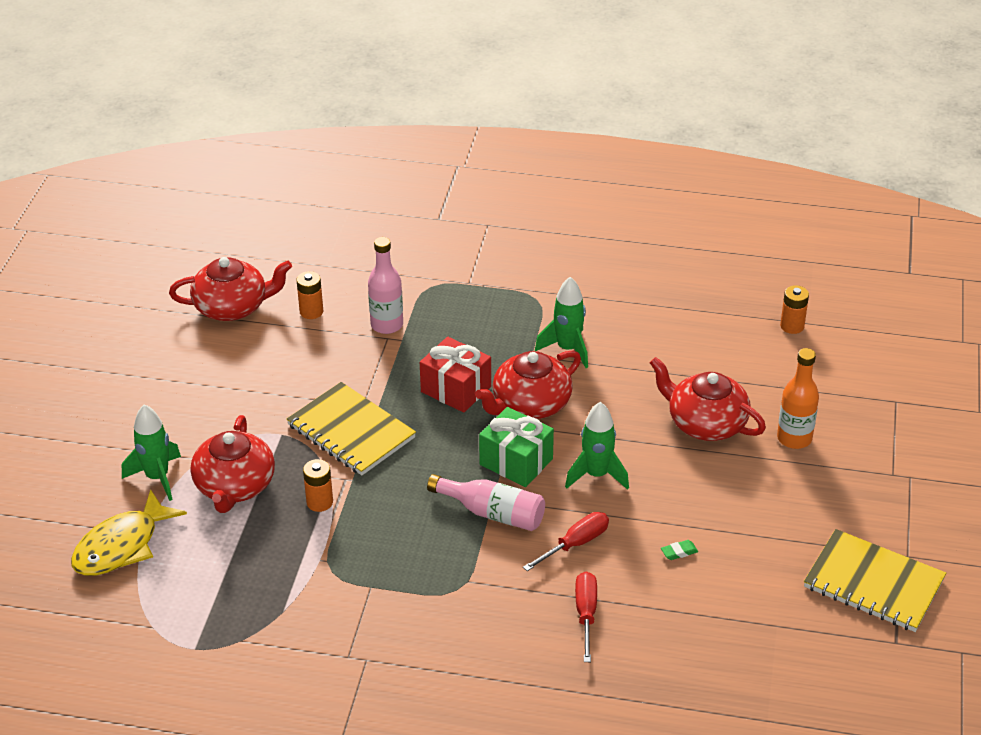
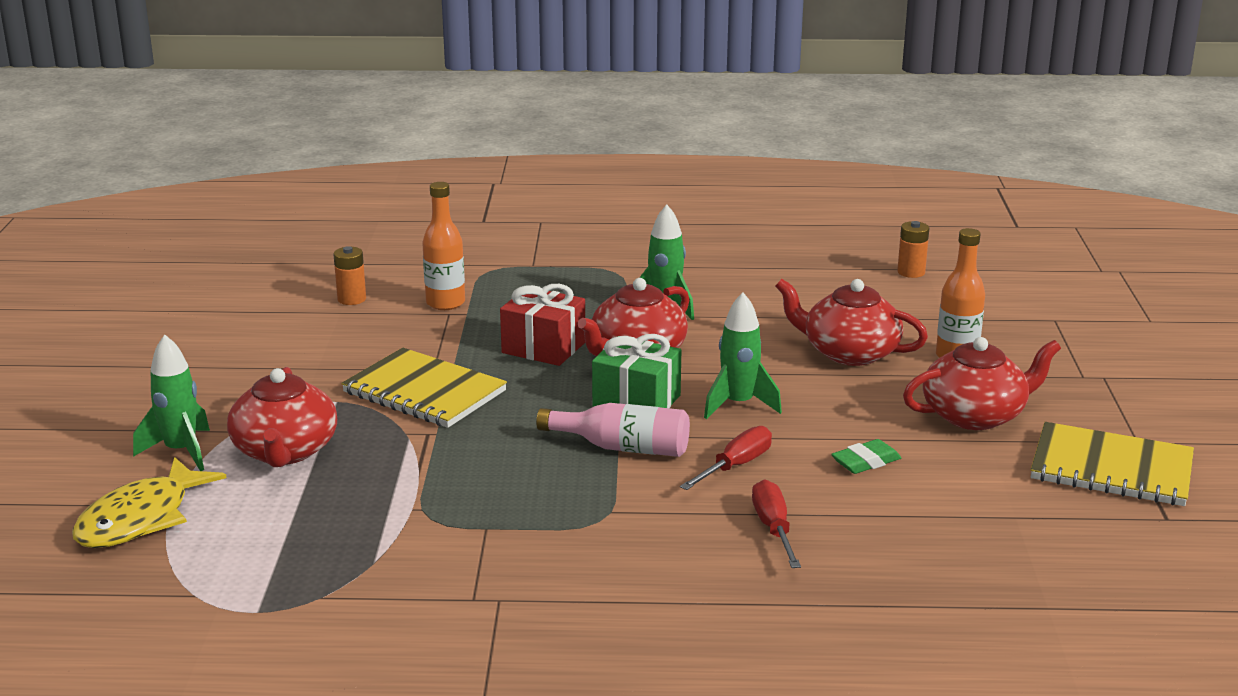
camera: 10 degrees left, 15 degrees down
(232, 307) = (254, 302): red teapot -> red teapot (975, 415)
(319, 502) = (399, 456): orange battery -> none
(387, 325) = (445, 303): pink bottle -> orange bottle
(679, 552) = (866, 462): green eraser -> green eraser, size x1.54

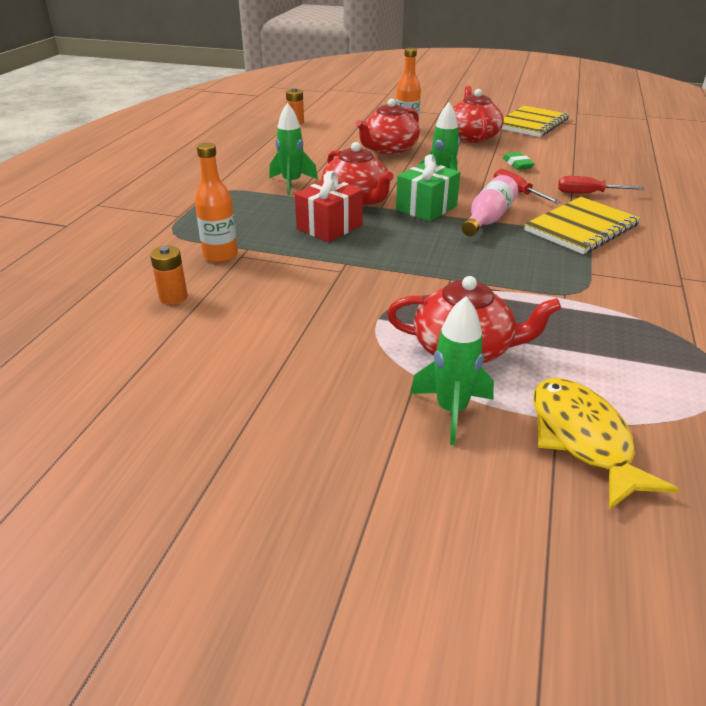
camera: 75 degrees left, 10 degrees up
(141, 519) = (583, 439): yellow fish -> yellow fish turned 150 degrees counterclockwise
(424, 392) = (380, 278): yellow notebook -> yellow notebook (581, 228)

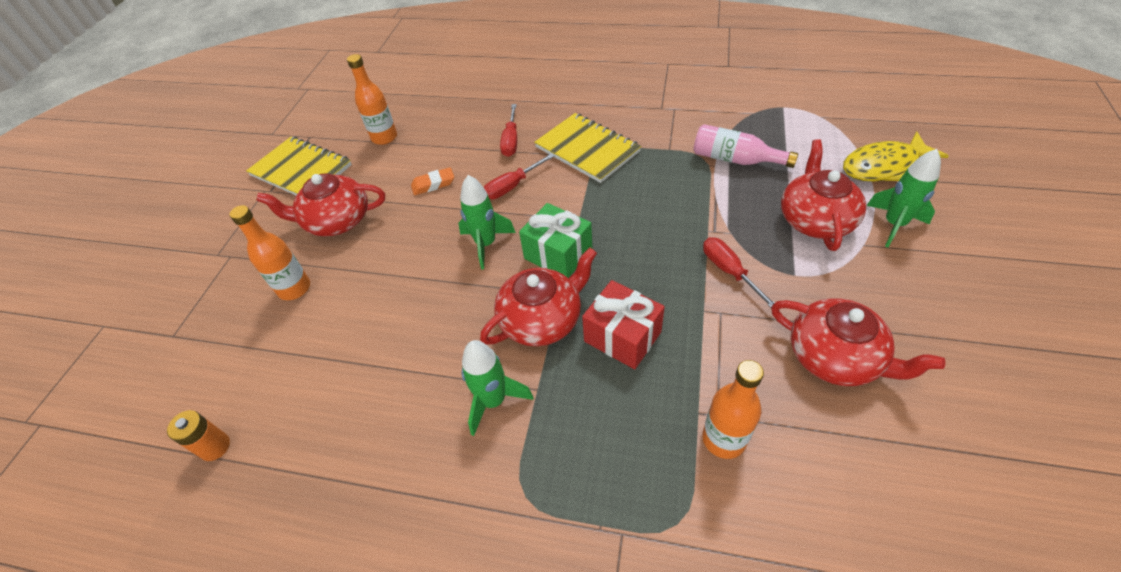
camera: 90 degrees left, 15 degrees up
(173, 297) = (836, 464): orange battery -> none
(388, 149) = (370, 302): red teapot -> red teapot (835, 357)
(390, 282) = (729, 271): none -> red screwdriver
(488, 219) = (578, 207): pink bottle -> pink bottle (735, 159)
(517, 164) = (433, 184): green eraser -> orange eraser
(581, 146) = (384, 137): none -> orange bottle

